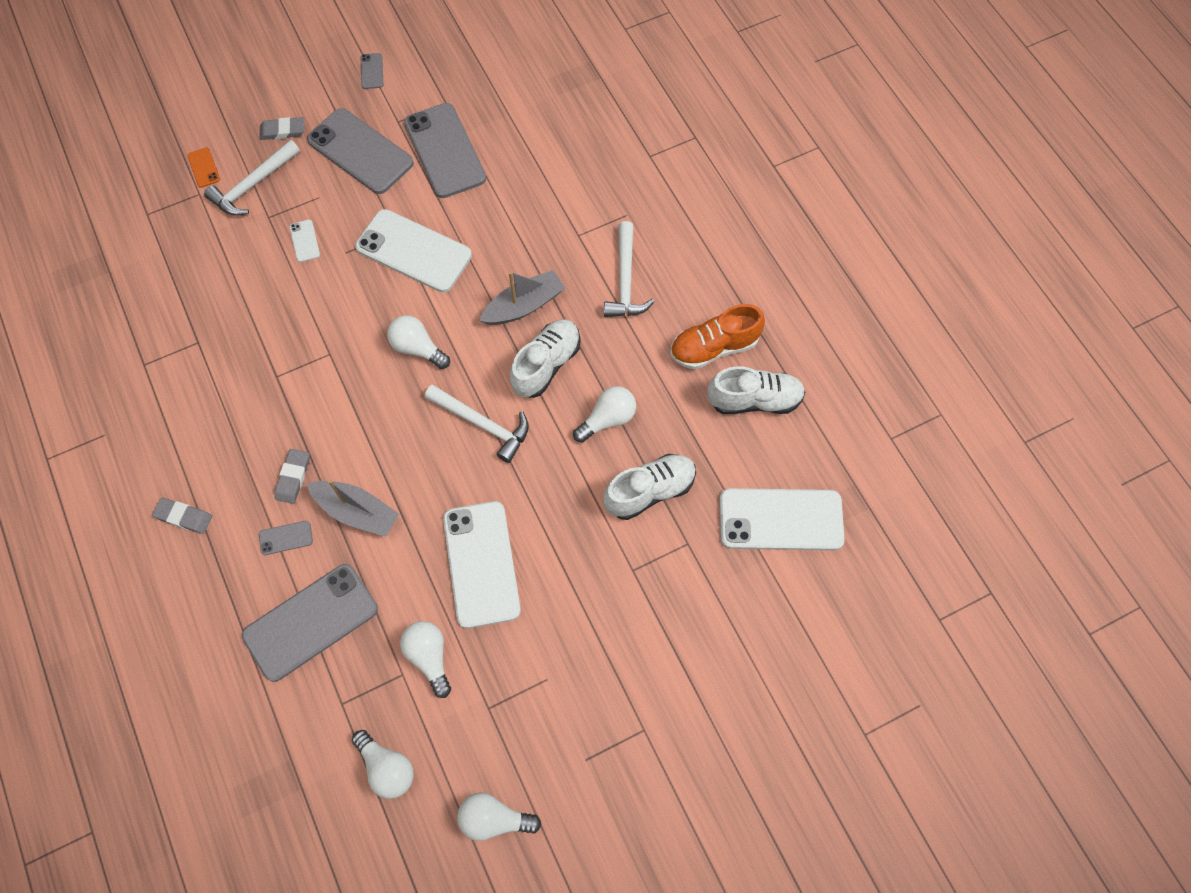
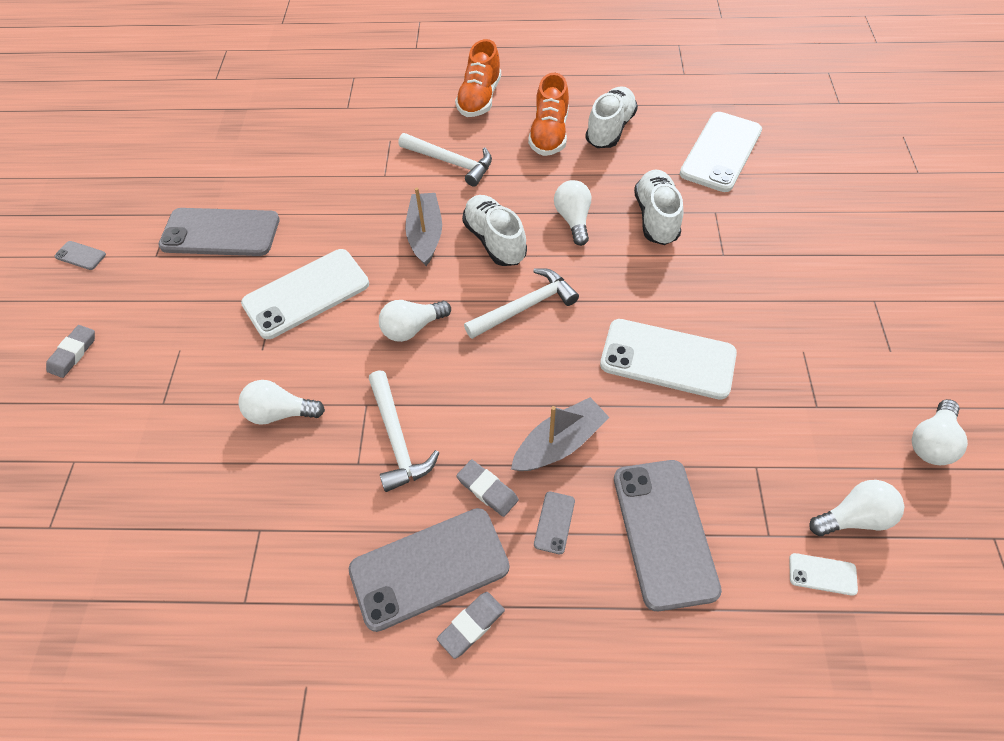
camera: 60 degrees left, 10 degrees down
(204, 167) = (45, 444): orange phone -> none
(253, 185) = (111, 404): white hammer -> white hammer (397, 439)
(304, 241) = (219, 380): white phone -> white phone (822, 574)
(360, 152) = (160, 296): grey phone -> grey phone (429, 568)
(429, 657) = (746, 436): white light bulb -> white light bulb (280, 413)
(730, 261) = (480, 98): none -> orange shoe

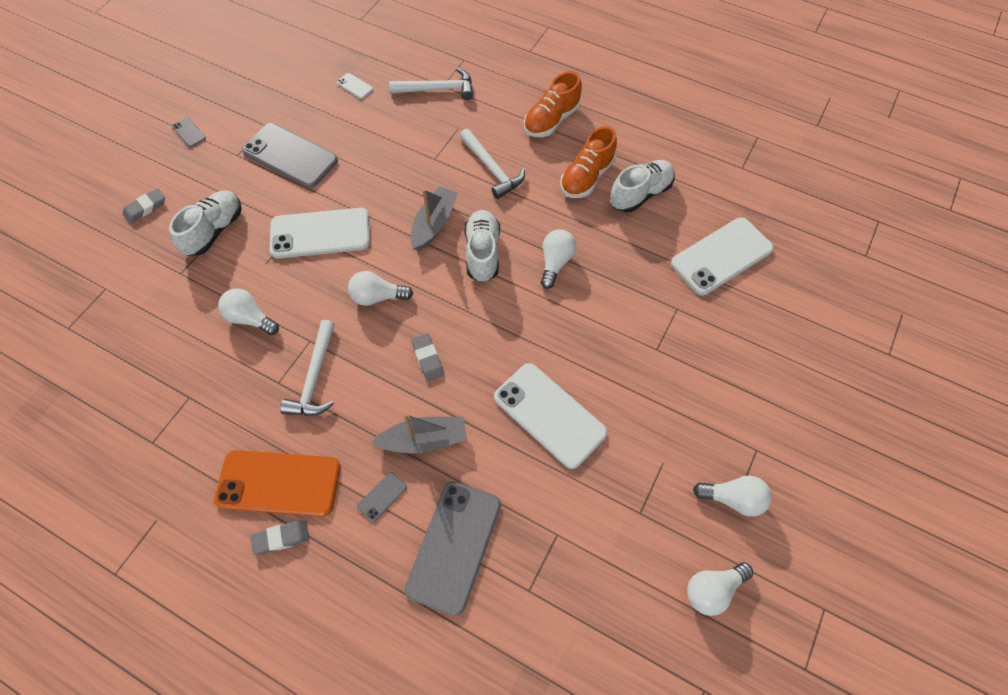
camera: 25 degrees right, 5 degrees up
(429, 568) = (279, 483): grey phone -> orange phone
(487, 489) = (352, 448): grey eraser -> grey eraser (428, 358)
(525, 307) = (470, 319): white hammer -> white hammer (438, 89)
(656, 218) = (623, 291): white shoe -> white shoe (214, 231)
(822, 574) = (548, 641): white phone -> white phone (355, 86)
(853, 517) = (604, 613): white light bulb -> white light bulb (733, 499)

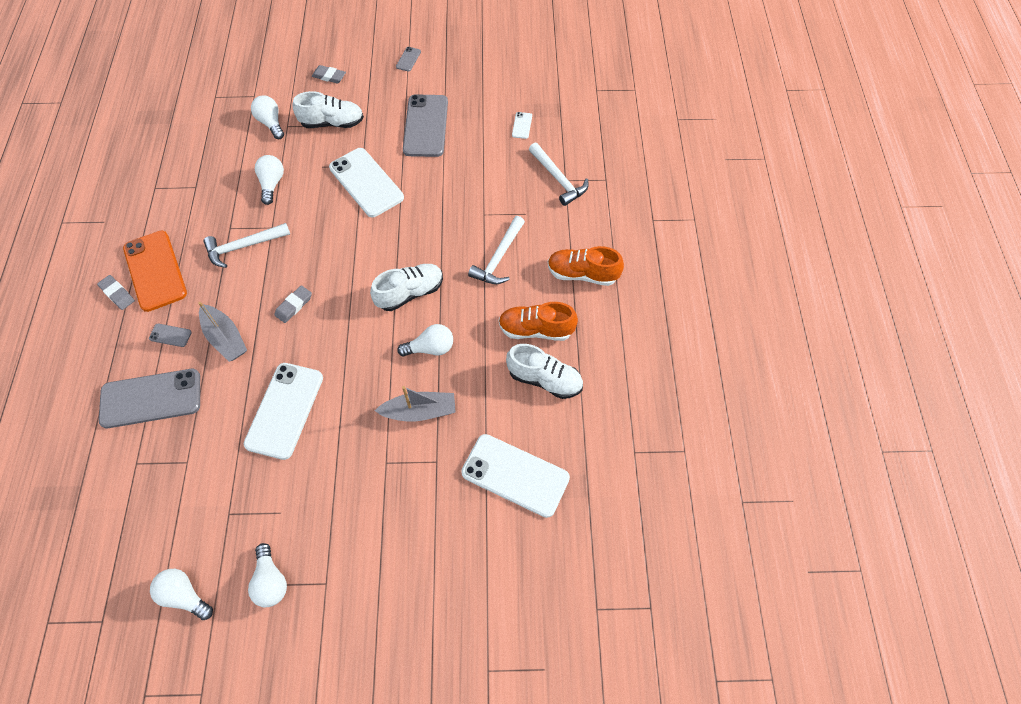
camera: 60 degrees right, 0 degrees up
(377, 297) = (330, 247): white light bulb -> white light bulb (271, 123)
(434, 224) = (418, 247): grey boat -> grey boat (419, 411)

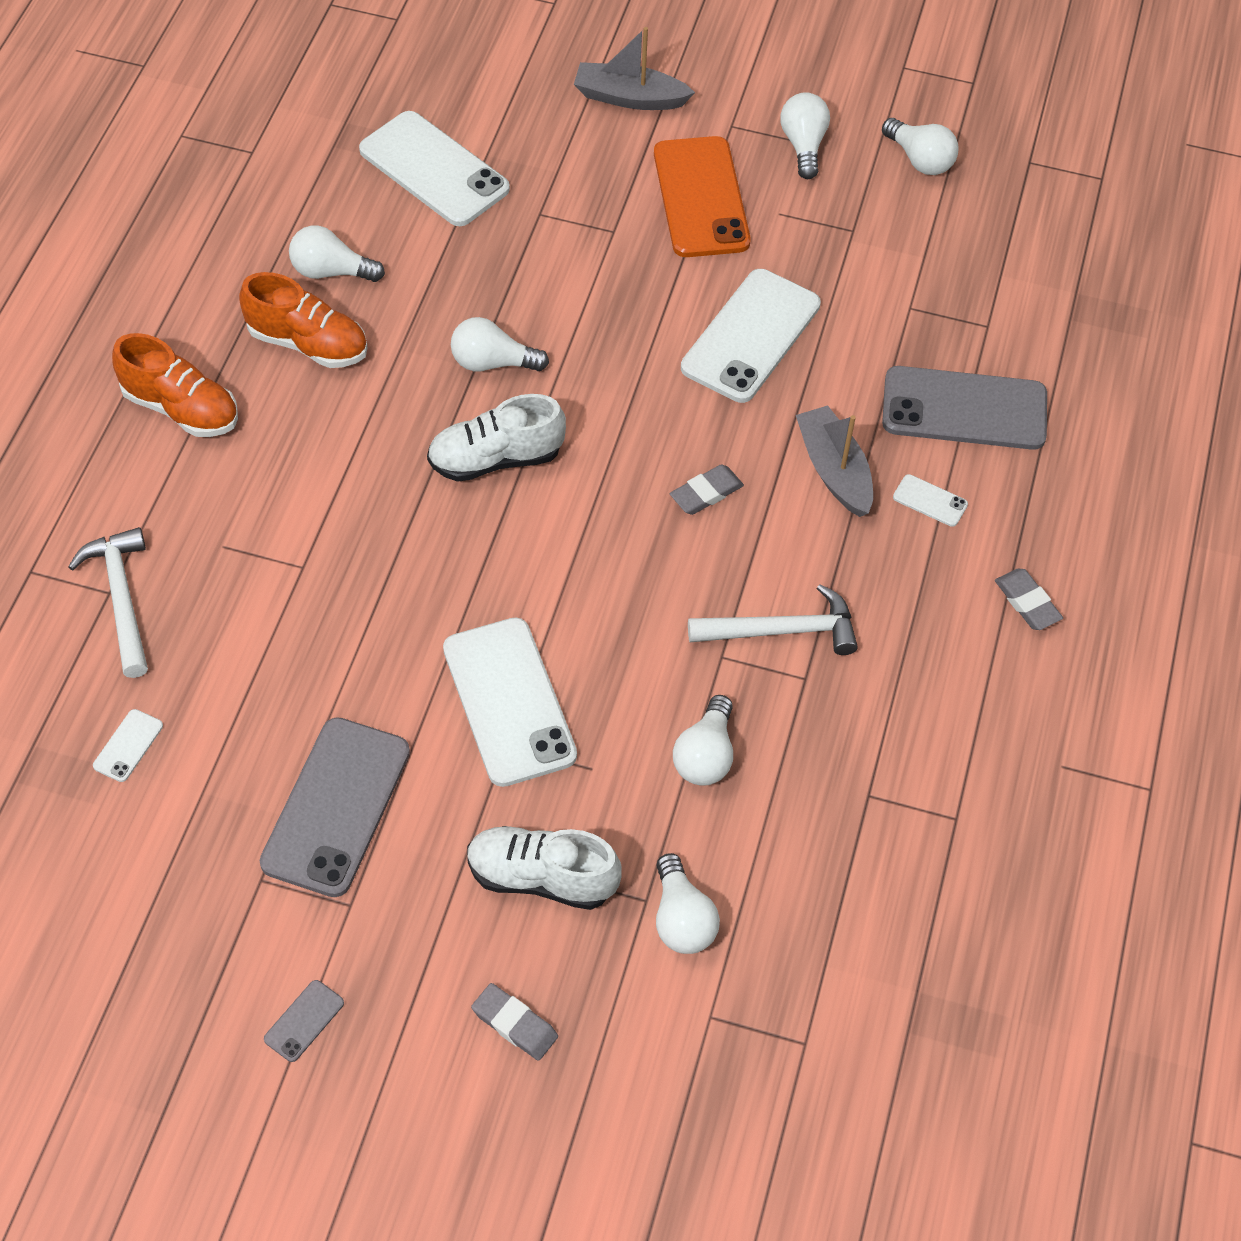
camera: 165 degrees left, 5 degrees down
(155, 271) = (956, 628): orange phone -> orange phone (701, 197)
(170, 335) = (930, 501): grey phone -> white phone
(419, 411) = (541, 280): grey boat -> grey boat (629, 98)
(499, 258) = (313, 476): white hammer -> none
(544, 379) = (331, 271): white shoe -> white light bulb

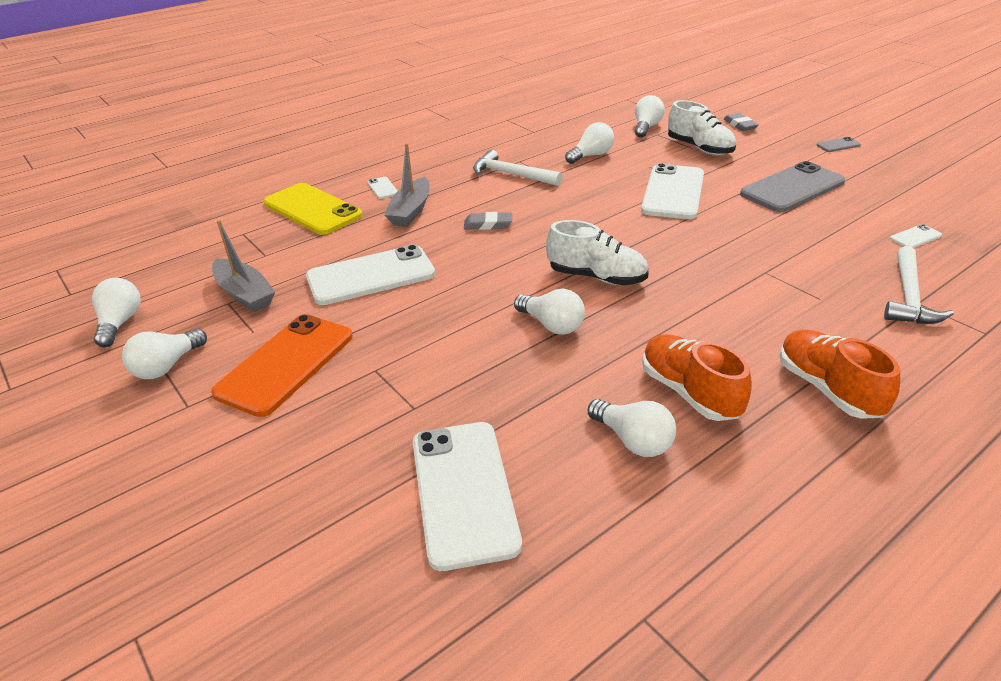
camera: 140 degrees left, 20 degrees down
(629, 98) = (222, 472): grey boat -> grey boat (245, 294)
(964, 409) = (312, 209): grey phone -> yellow phone
(1027, 602) = (393, 152): grey eraser -> none

